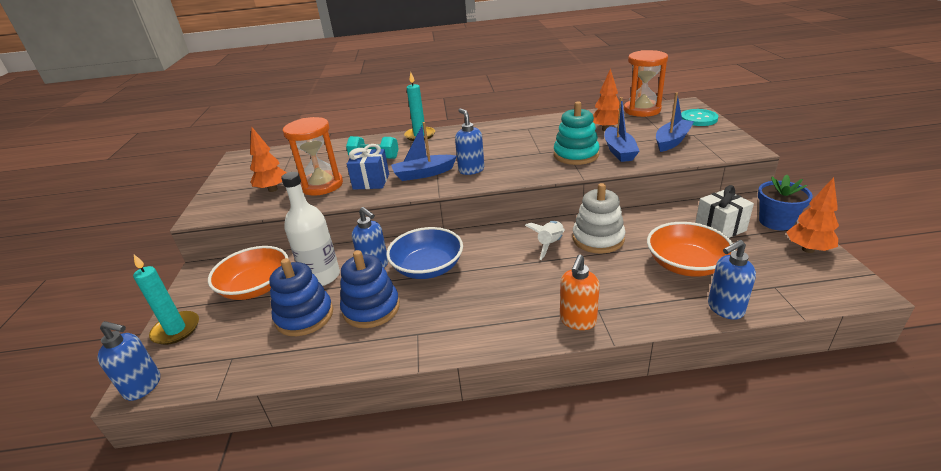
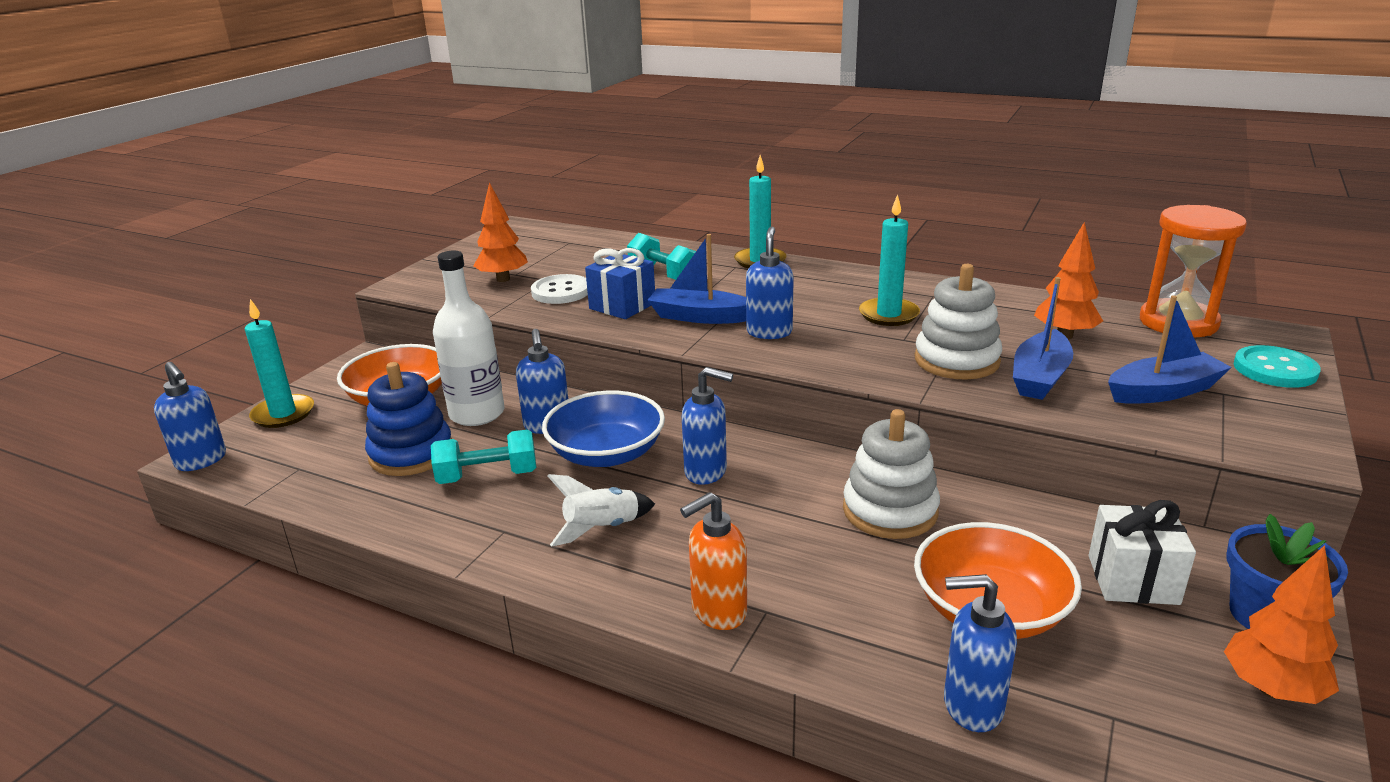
camera: 30 degrees right, 5 degrees down
(322, 185) = (561, 292): orange hourglass -> white button
(371, 308) = (488, 476): blue stacking toy -> turquoise dumbbell
(492, 256) = (706, 472): none -> blue soap dispenser
(519, 143) = (888, 315): none -> turquoise candle
(550, 244) = (806, 489): white rocket -> white rocket (602, 528)
(576, 155) = (956, 360): turquoise stacking toy -> white stacking toy

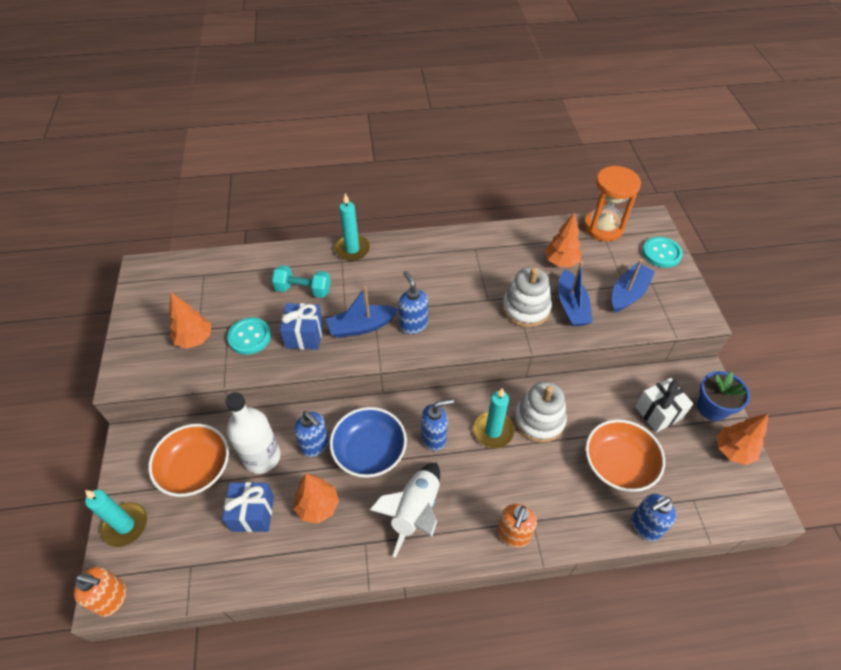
camera: 35 degrees left, 25 degrees up
(201, 461) = (112, 598): blue soap dispenser -> orange soap dispenser
(411, 453) = (253, 513): blue stacking toy -> blue gift
(488, 476) = (318, 506): turquoise dumbbell -> orange tree
(561, 292) = (249, 337): white button -> turquoise button
(602, 528) = (415, 511): white rocket -> white rocket, size x1.52
(888, 315) = (464, 278): turquoise candle -> turquoise candle (493, 431)

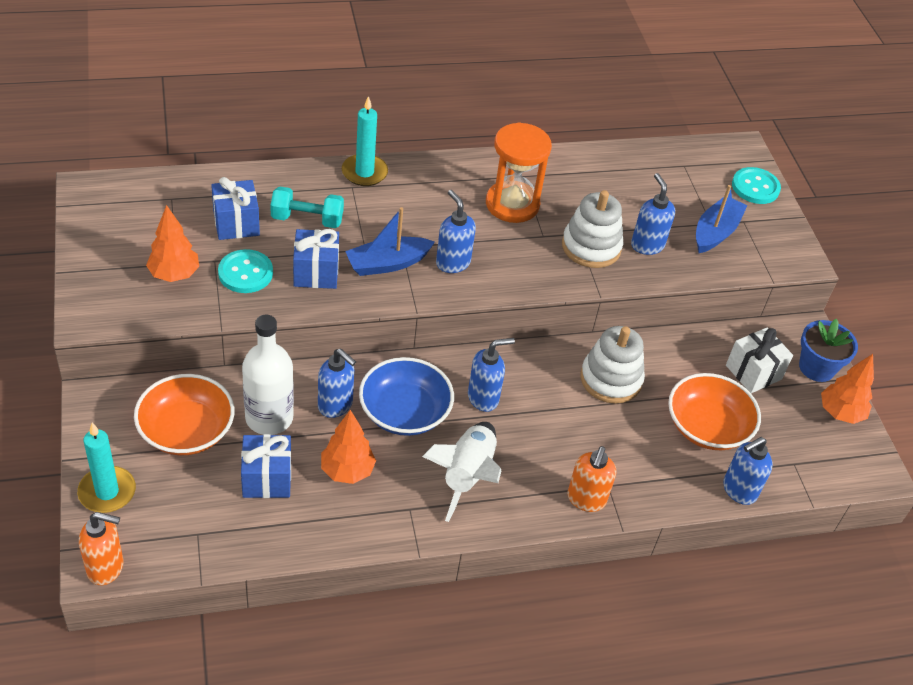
camera: 10 degrees left, 5 degrees down
(249, 294) = (236, 223): none -> blue gift
(493, 431) = (555, 391): turquoise candle -> none
(561, 262) = (632, 194): orange tree -> none
(571, 306) = (647, 245): blue boat -> blue soap dispenser
(603, 227) = (683, 155): orange hourglass -> orange hourglass (512, 204)

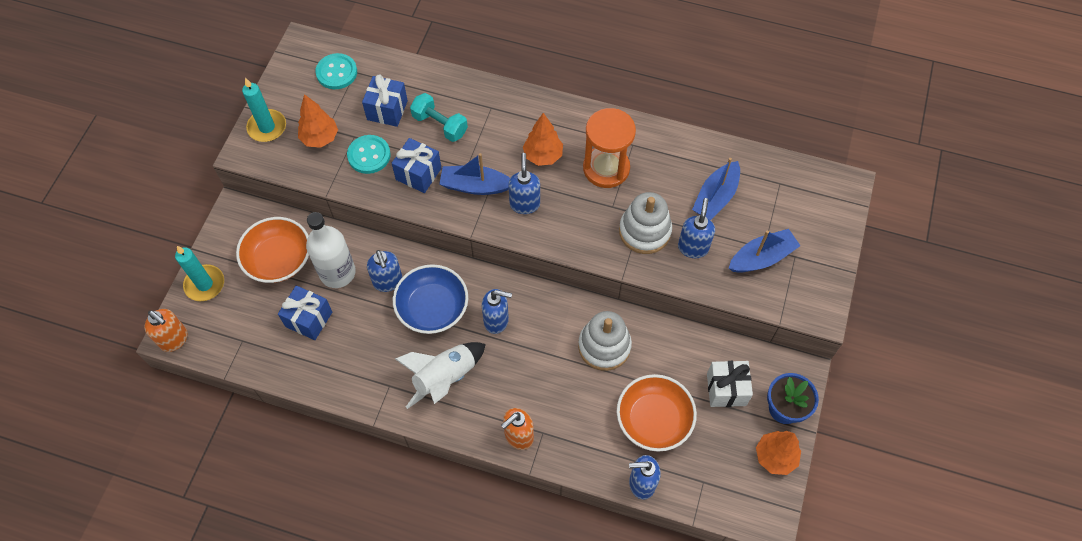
camera: 35 degrees right, 15 degrees up
(347, 471) = (365, 337): orange tree -> orange tree (543, 156)
(364, 172) = (508, 98): turquoise candle -> turquoise candle (267, 127)
(635, 195) = (715, 197): none -> blue boat
(755, 187) = (830, 227): turquoise button -> turquoise button (336, 72)

